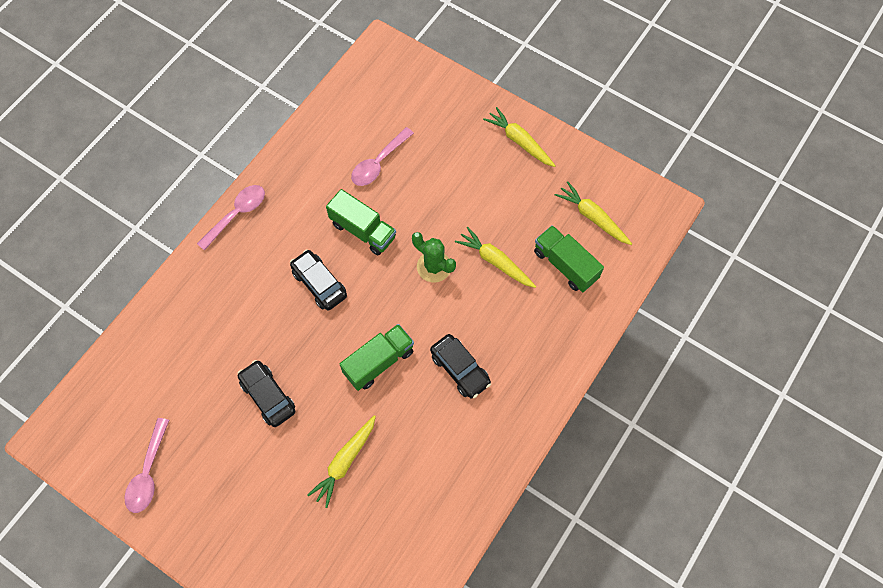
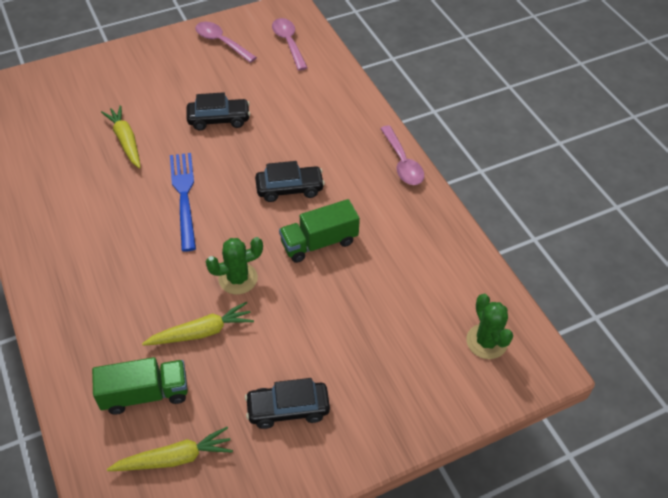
camera: 120 degrees right, 15 degrees down
(378, 163) = (387, 290): pink spoon -> pink spoon (288, 43)
(379, 362) = (184, 196): green truck -> blue fork
(383, 86) = (486, 341): none -> green cactus
(460, 369) = (126, 248): black car -> black car (288, 409)
(519, 141) = (324, 440): yellow carrot -> none

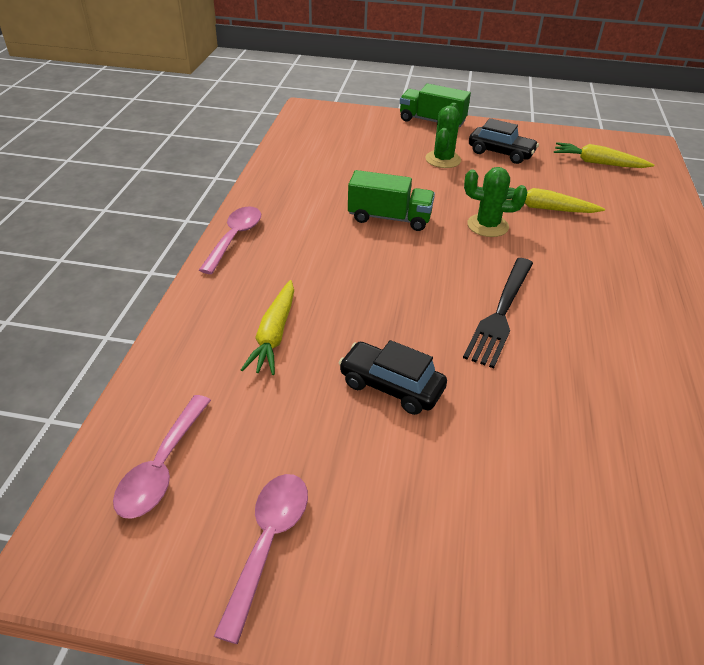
camera: 145 degrees left, 10 degrees down
(126, 141) = (549, 422): yellow carrot -> yellow carrot (274, 334)
(145, 394) = (609, 195): green truck -> green truck (432, 121)
(184, 196) = (501, 313): blue fork -> black fork
(221, 42) = (268, 543): pink spoon -> pink spoon turned 150 degrees counterclockwise
(289, 189) = (374, 268): black car -> none
(486, 341) = (329, 128): green cactus -> green cactus (443, 159)

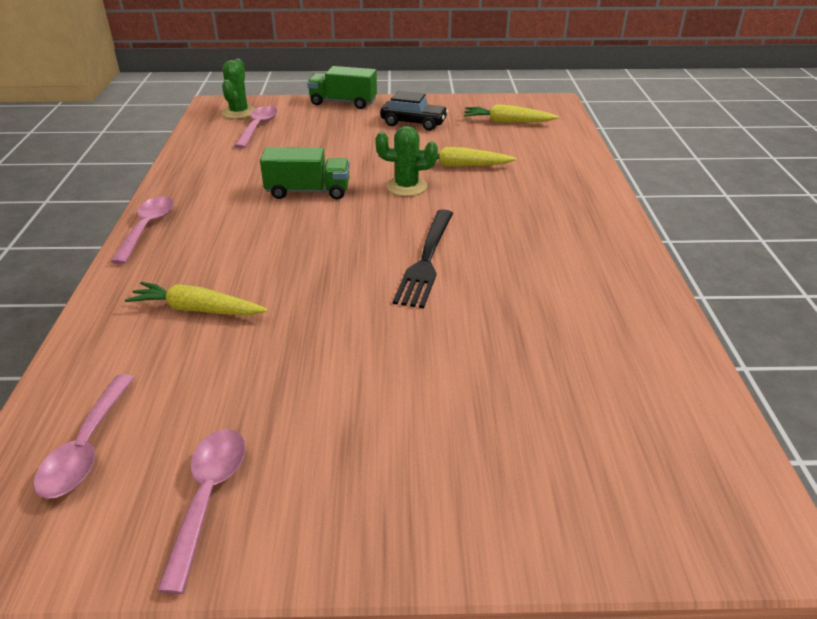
camera: 10 degrees left, 5 degrees down
(274, 334) = (197, 309): yellow carrot -> yellow carrot turned 105 degrees clockwise
(347, 140) = (258, 127): none -> pink spoon
(391, 386) = (323, 338): black car -> none
(443, 159) = (357, 135): green cactus -> green cactus (239, 112)

